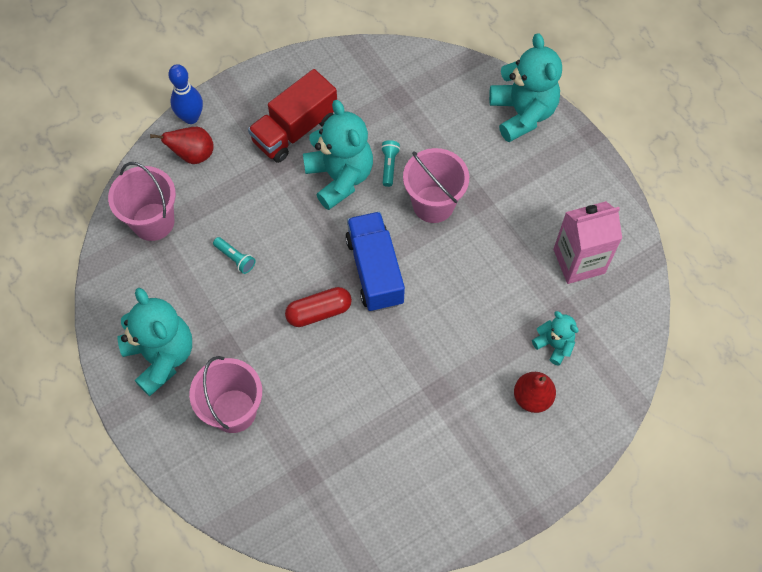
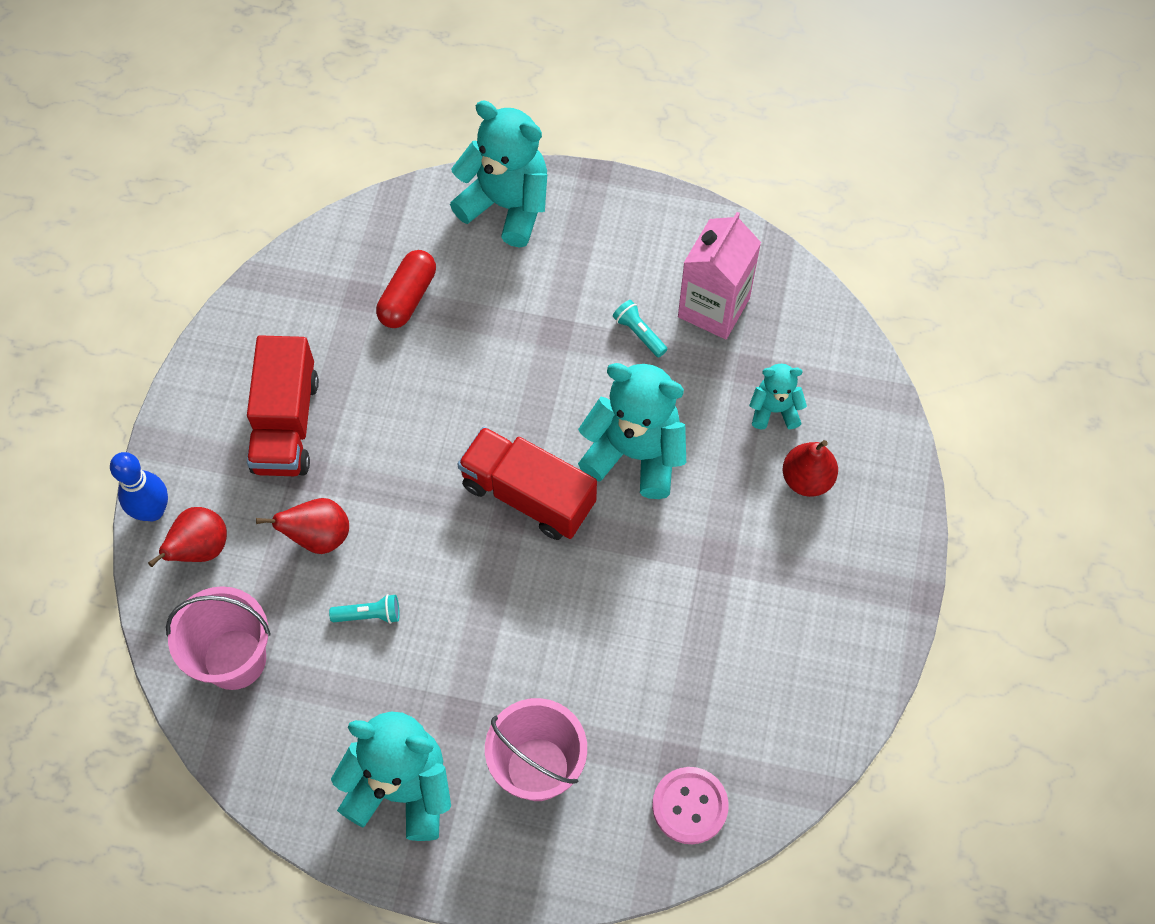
camera: 45 degrees left, 0 degrees up
(252, 198) = (318, 536): none -> red pear
(287, 504) = (690, 806): none -> pink button
(319, 312) = (516, 588): red capsule -> red capsule (408, 297)
(340, 177) = (389, 432): turquoise teddy bear -> turquoise teddy bear (635, 453)
(375, 270) = (528, 495): blue truck -> red truck
(389, 166) = (428, 375): turquoise flashlight -> turquoise flashlight (639, 333)
(433, 204) = (515, 375): pink bucket -> none

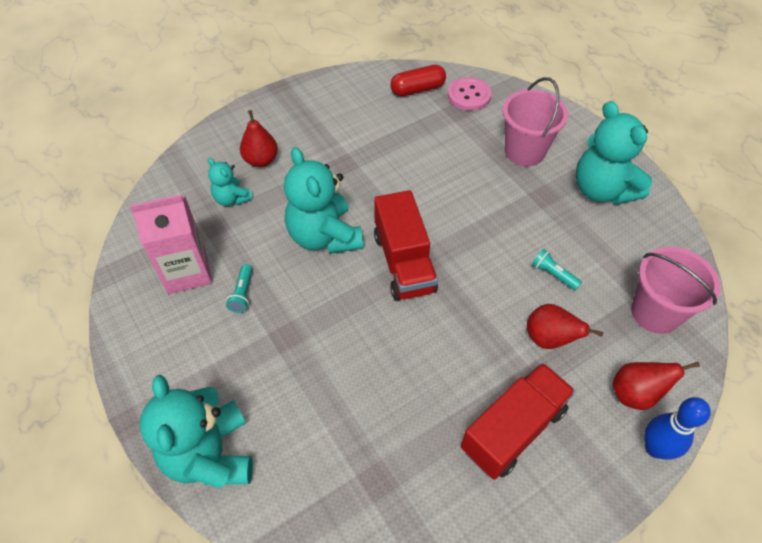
camera: 135 degrees left, 10 degrees down
(408, 297) = (348, 447): red capsule -> red capsule (417, 89)

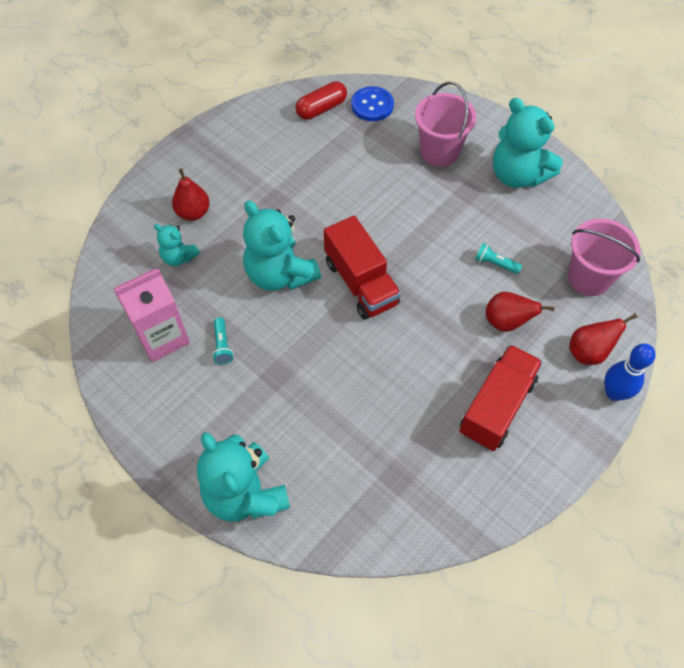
camera: 15 degrees left, 5 degrees up
(469, 95) = (372, 105): pink button -> blue button

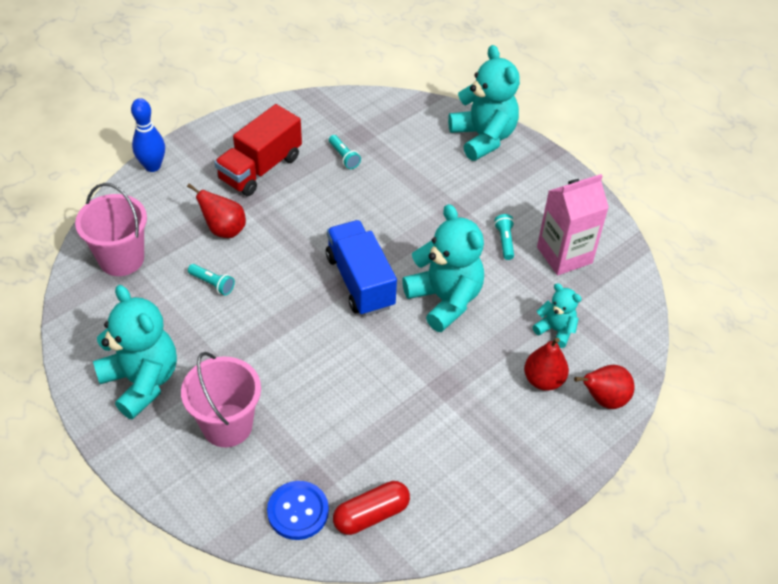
camera: 175 degrees left, 10 degrees down
(361, 283) = (360, 281): red truck -> blue truck
(408, 437) = (344, 157): none -> turquoise flashlight
(588, 352) = (158, 197): red pear -> red pear (603, 399)

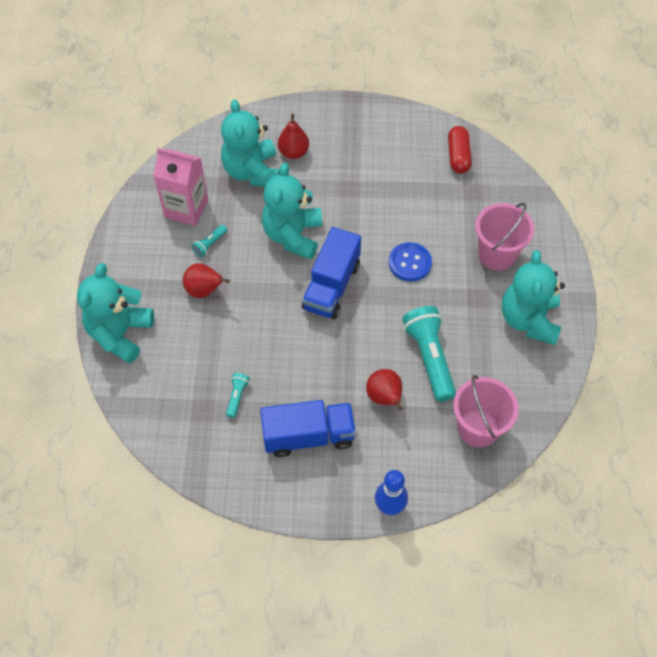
camera: 135 degrees left, 10 degrees up
(212, 284) = (429, 357): turquoise flashlight -> turquoise flashlight, size x2.16
(260, 168) = (308, 436): red truck -> blue truck
(298, 511) = (495, 183): blue button -> blue button (410, 263)
(371, 515) = (458, 156): red capsule -> red capsule turned 75 degrees clockwise
(555, 330) = (252, 171): turquoise teddy bear -> turquoise teddy bear, size x1.92
(603, 399) = (275, 121): red pear -> red pear (204, 290)

